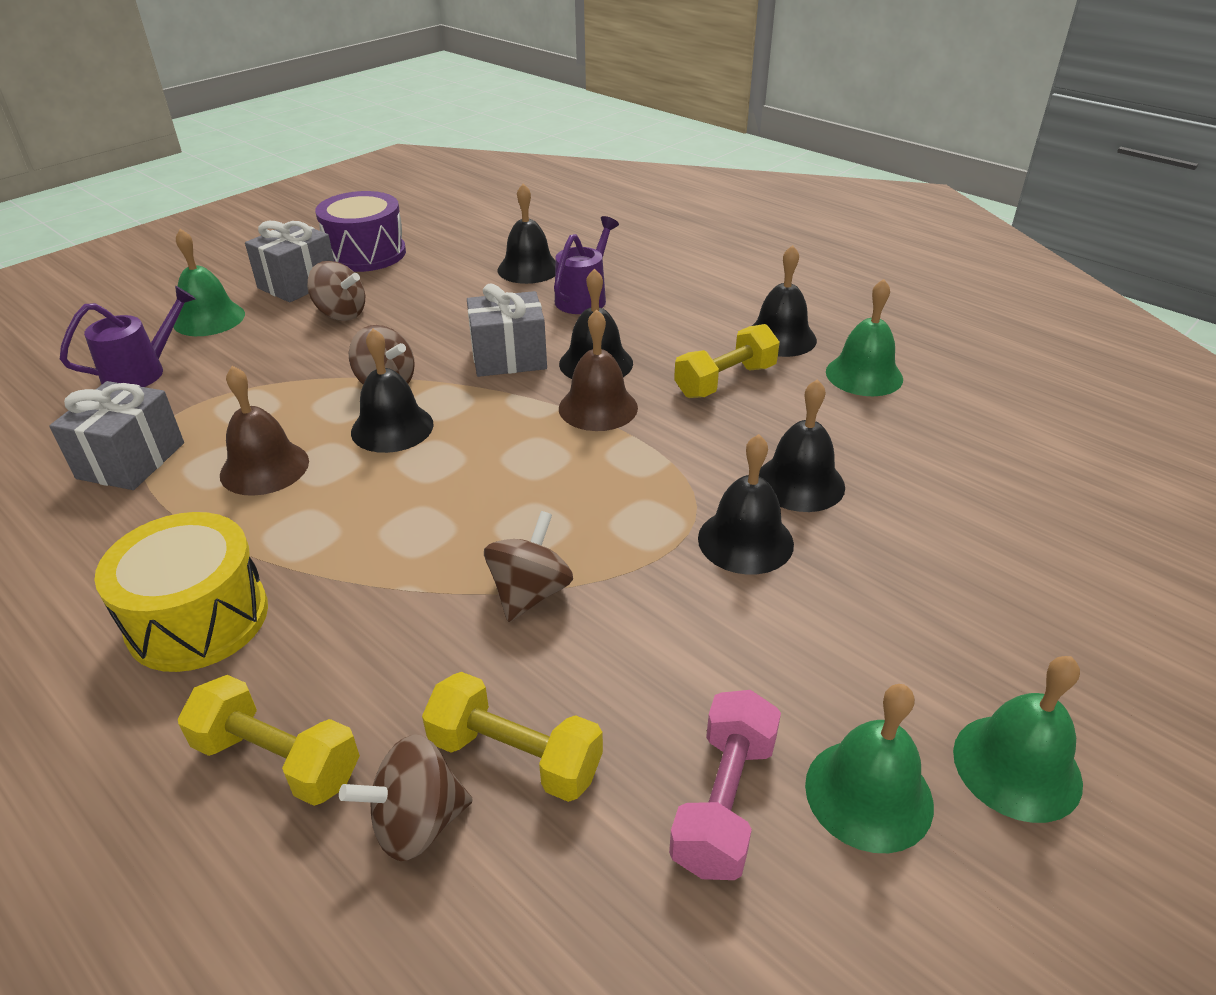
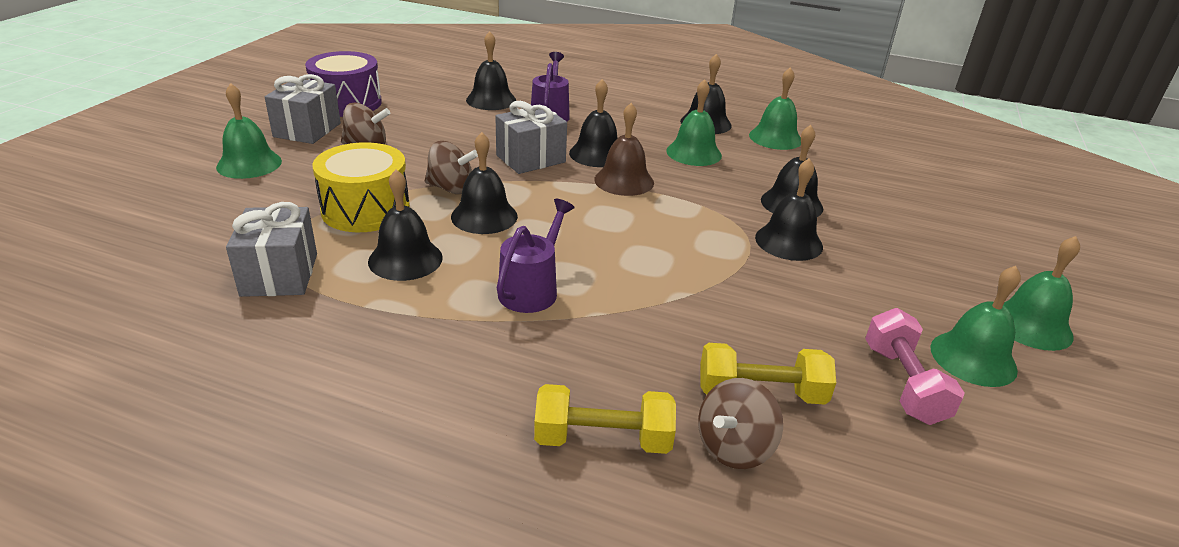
camera: 25 degrees left, 5 degrees down
(142, 372) = (224, 210): purple watering can -> purple watering can (532, 289)
(198, 618) = (450, 368): yellow drum -> yellow drum (365, 209)
(264, 468) = (405, 259): brown bell -> black bell
(530, 593) = (682, 299): brown spinning top -> none
(725, 381) = (694, 153): yellow dumbbell -> green bell

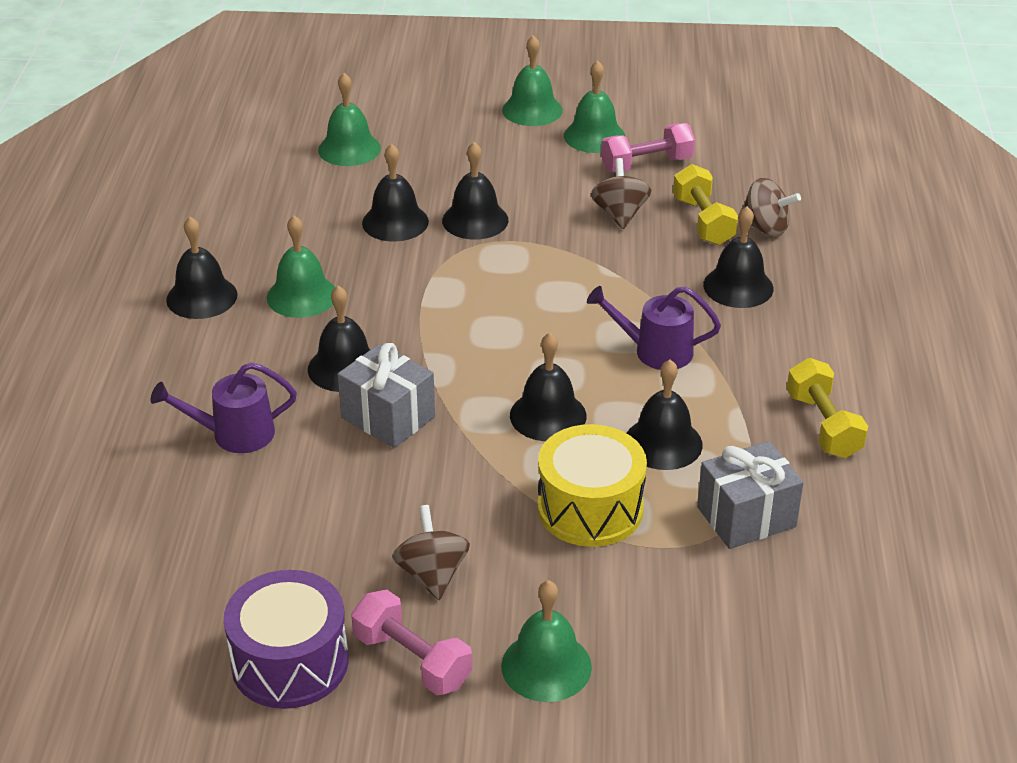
camera: 105 degrees left, 5 degrees up
(307, 130) = (412, 660): grey gift -> pink dumbbell
(451, 188) = (502, 459): brown spinning top -> brown spinning top (620, 214)
(491, 100) = (206, 506): black bell -> black bell (738, 286)
(602, 439) = (801, 280): yellow dumbbell -> yellow dumbbell (823, 425)
(624, 181) = (406, 335): brown bell -> none
(775, 138) = (224, 241): green bell -> green bell (349, 149)

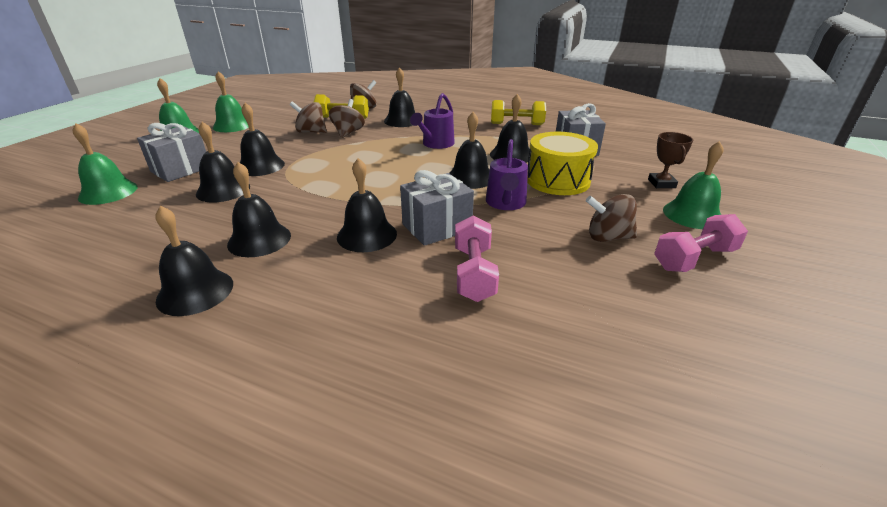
camera: 70 degrees left, 5 degrees down
(234, 434) = (409, 302): purple watering can -> purple watering can (505, 203)
(290, 662) = (705, 315): purple drum -> none
(302, 296) = (259, 239): green bell -> black bell
(430, 166) = (181, 169): none -> grey gift
(641, 250) = (348, 133): none -> brown spinning top
(646, 164) = (278, 120): pink dumbbell -> pink dumbbell (474, 273)
(647, 632) = (661, 183): none -> brown trophy

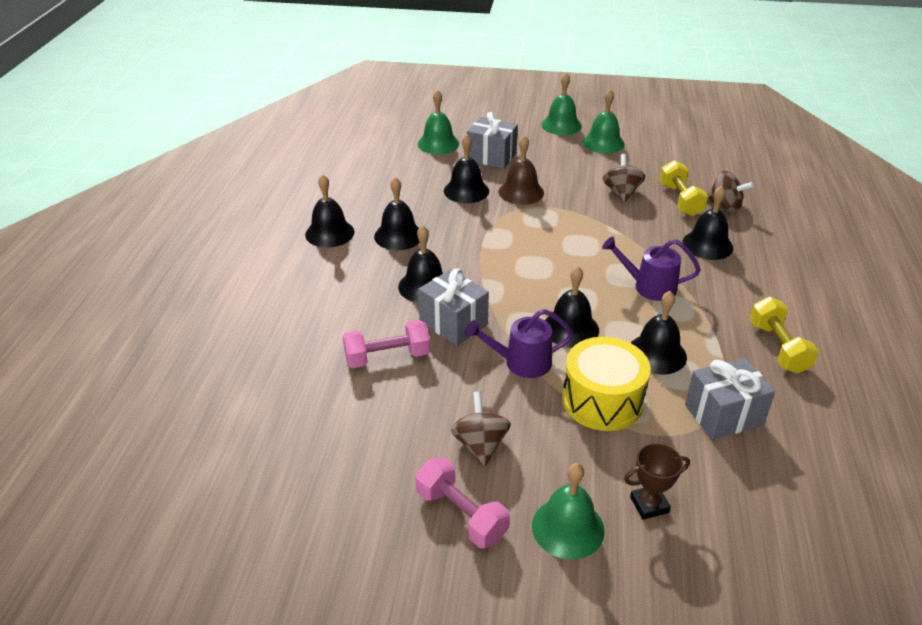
camera: 75 degrees right, 5 degrees up
(260, 166) = (521, 192): black bell -> brown bell
(348, 133) = (637, 217): brown spinning top -> none

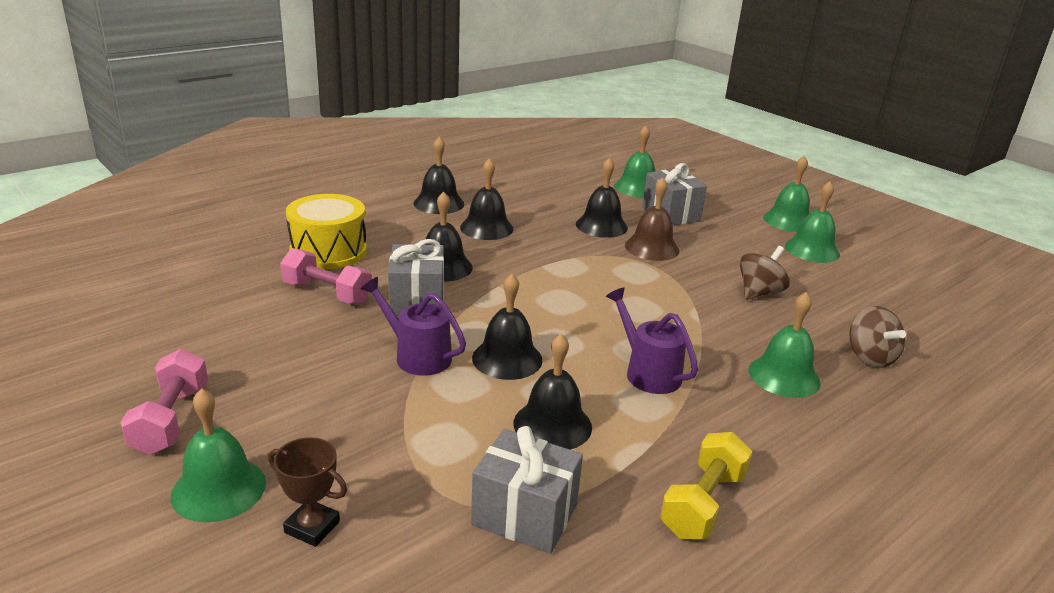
camera: 40 degrees right, 10 degrees down
(480, 445) = (275, 387): brown spinning top -> none
(602, 400) = (430, 424): yellow drum -> yellow drum (328, 251)
(680, 200) = (820, 327): yellow dumbbell -> none
(707, 245) = (784, 376): black bell -> green bell

